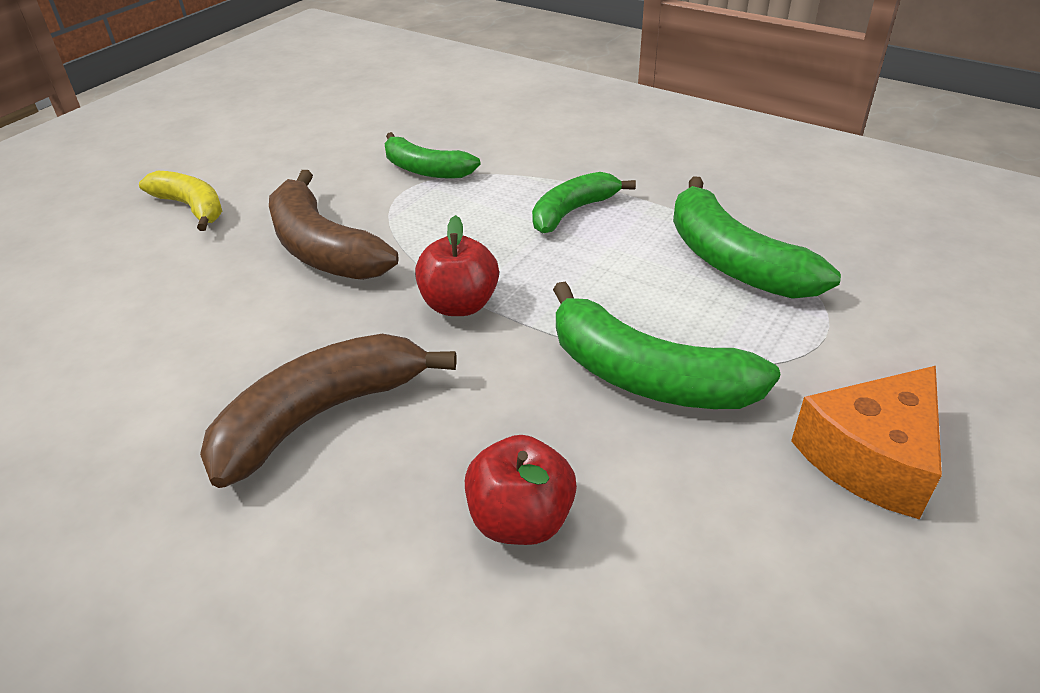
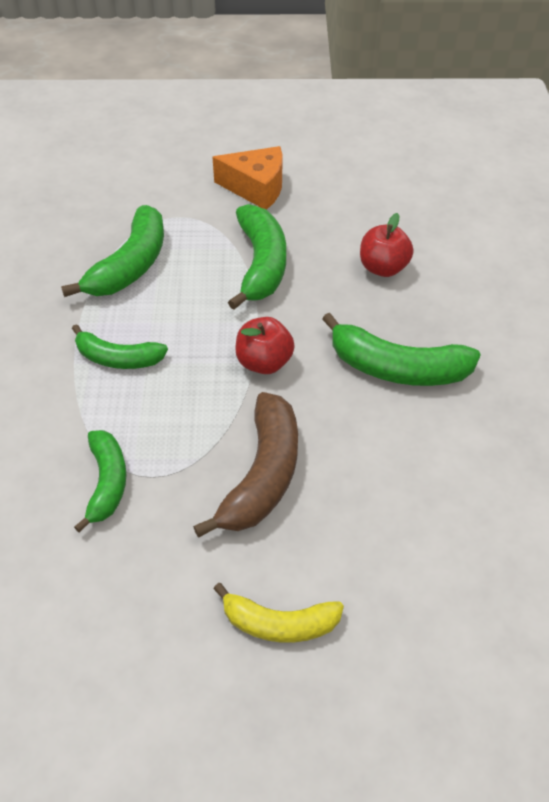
camera: 125 degrees left, 10 degrees up
(191, 207) = (279, 623): yellow banana -> yellow banana turned 90 degrees counterclockwise
(320, 415) = (397, 368): brown banana -> green banana

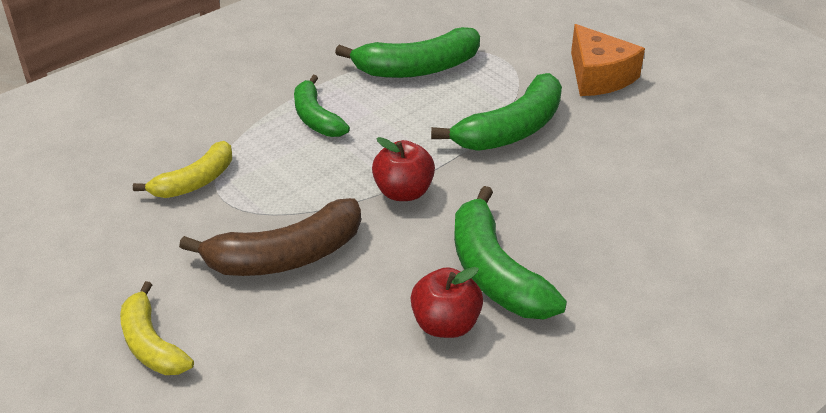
camera: 50 degrees right, 10 degrees down
(107, 482) = (195, 181): green banana -> yellow banana
(383, 268) = (608, 199): red apple -> red apple (445, 324)

